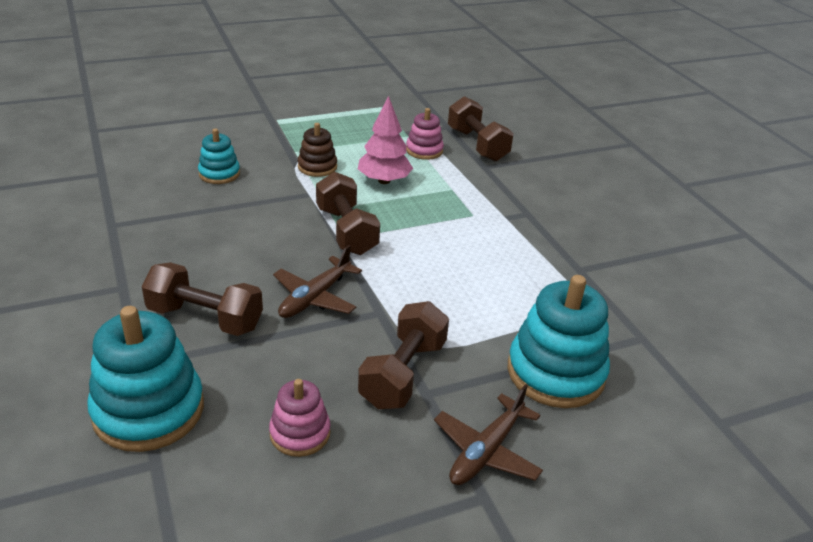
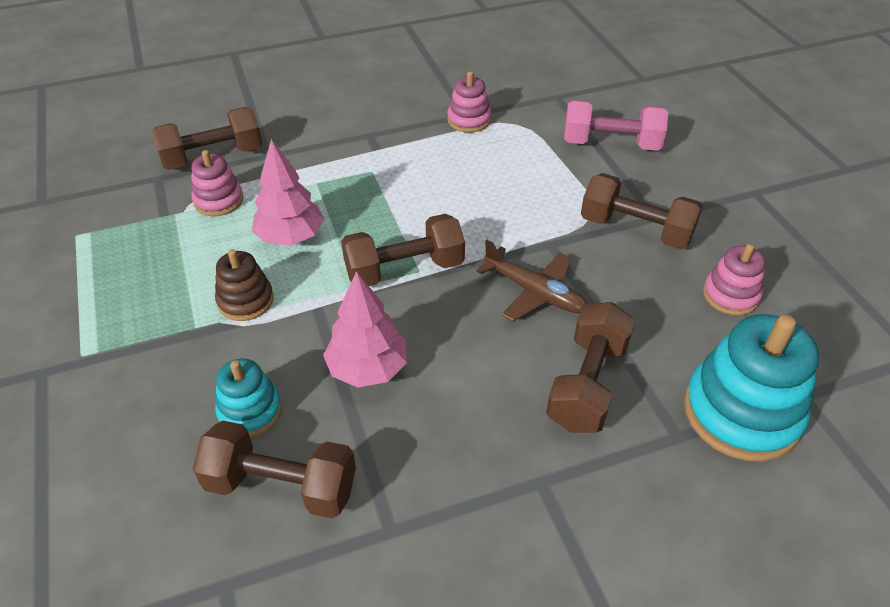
camera: 85 degrees left, 10 degrees up
(158, 187) = (281, 486): none -> brown dumbbell
(245, 215) = (368, 369): none -> pink tree
(486, 450) = (709, 187): brown plane -> none
(555, 372) = (610, 144): turquoise stacking toy -> pink dumbbell
(569, 271) = (469, 120): none -> pink stacking toy

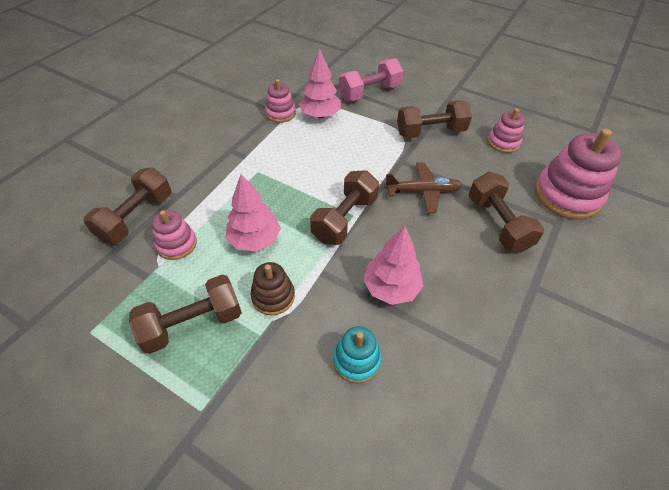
camera: 40 degrees left, 5 degrees up
(281, 486) = (425, 389): brown dumbbell -> brown dumbbell (193, 323)
(513, 143) = (320, 115): none -> pink tree
(741, 413) = (567, 195): turquoise stacking toy -> pink stacking toy

